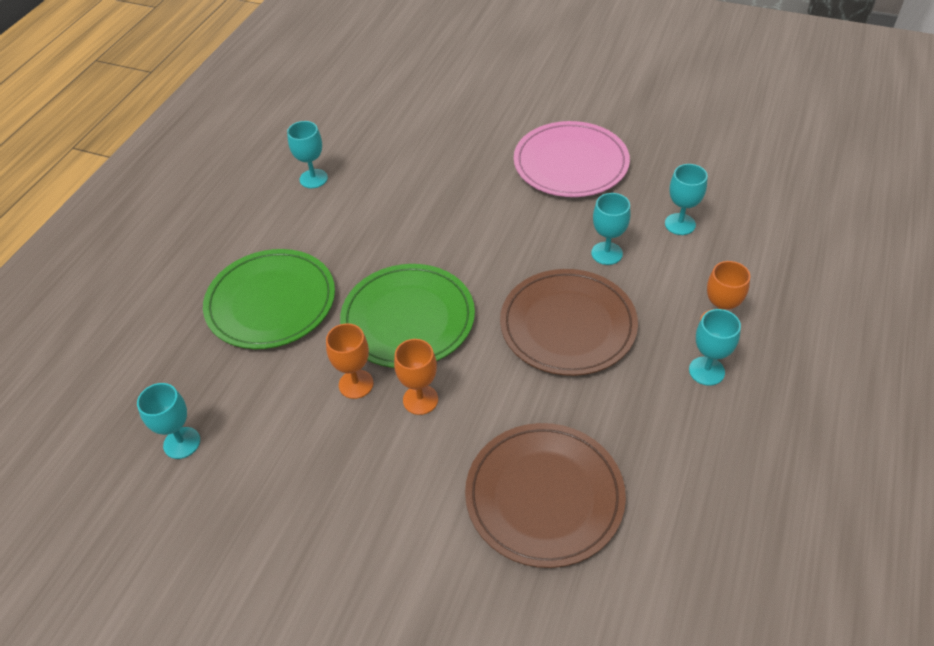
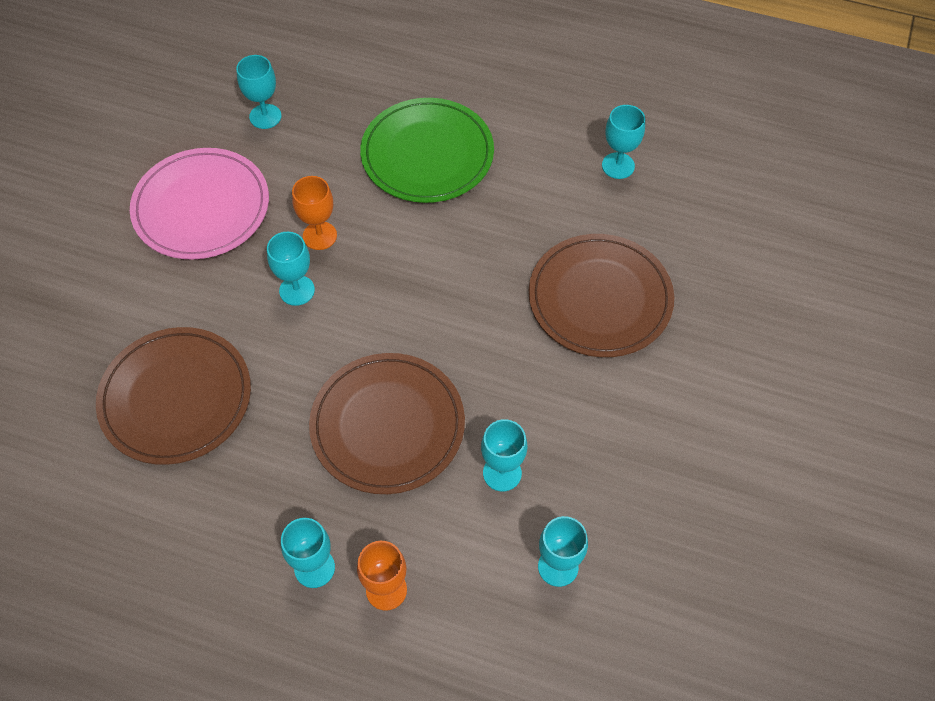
camera: 85 degrees right, 10 degrees up
(408, 319) = (401, 273): green plate -> none
(420, 400) = (297, 290): orange goblet -> turquoise goblet
(446, 194) = (600, 299): none -> brown plate
(570, 163) = (670, 438): pink plate -> pink plate (201, 207)

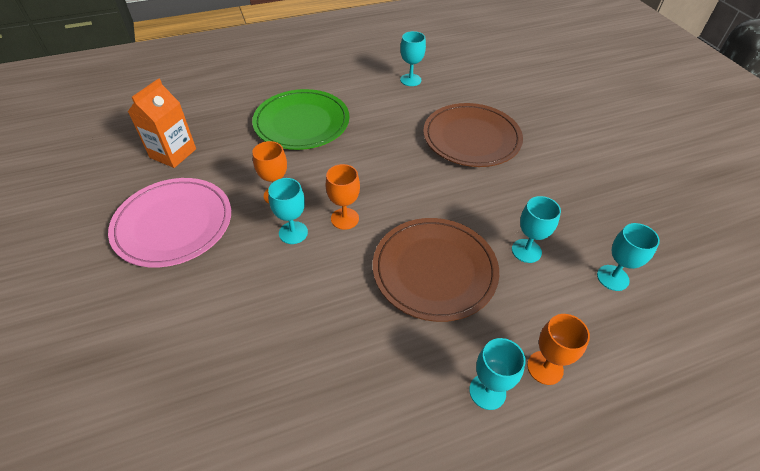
camera: 40 degrees left, 10 degrees down
(176, 398) = (270, 354): brown plate -> none
(265, 116) = (173, 153): turquoise goblet -> orange carton
(359, 308) = (345, 218): none -> orange goblet

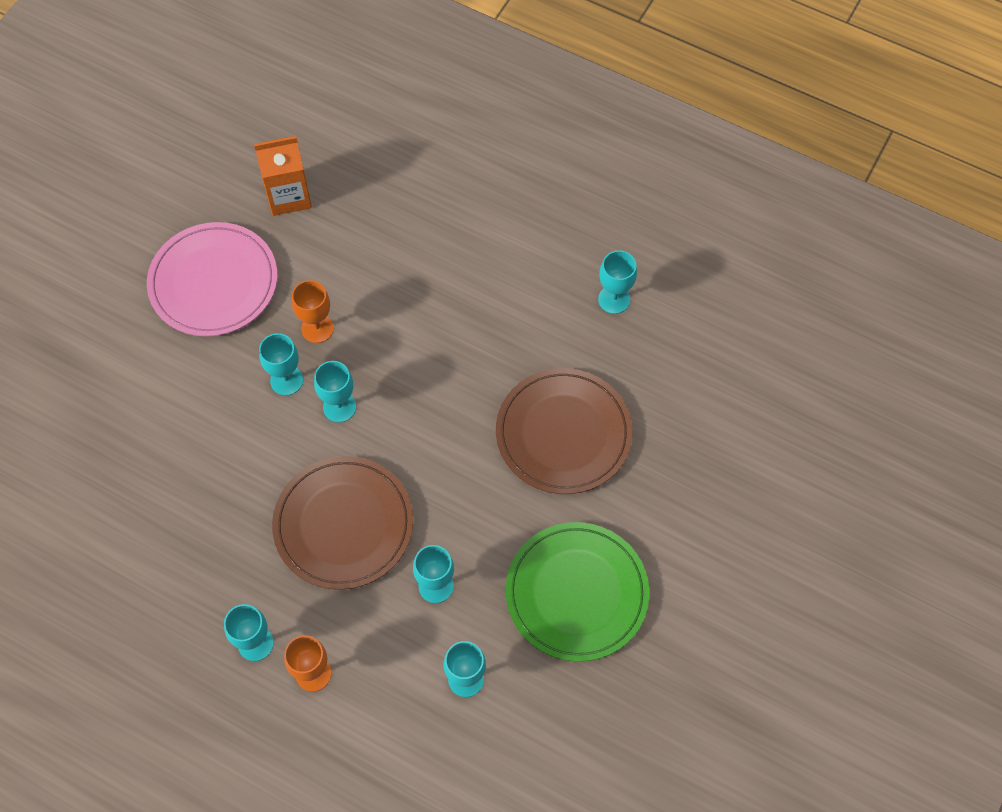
camera: 50 degrees right, 15 degrees up
(302, 123) = (434, 259): green plate -> green plate (576, 593)
(345, 218) = (339, 407): orange goblet -> turquoise goblet

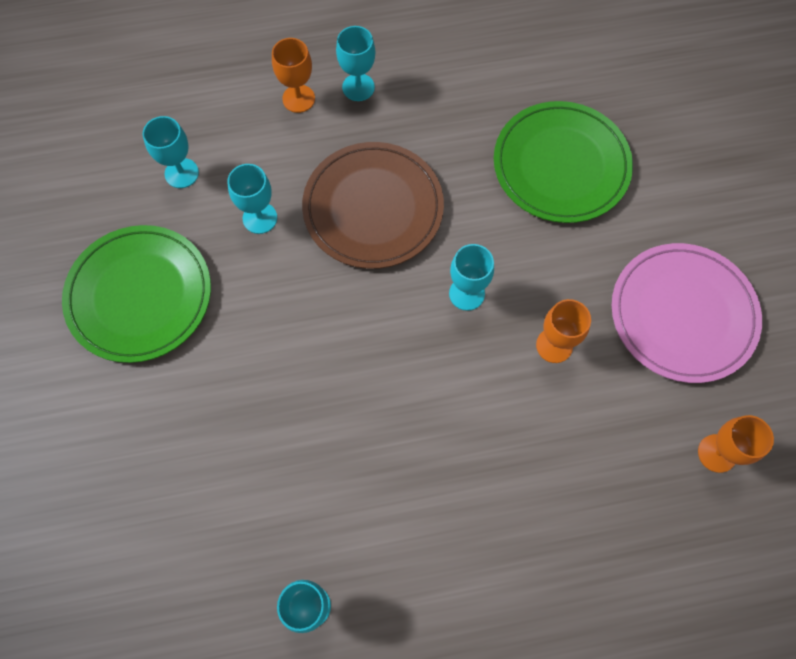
camera: 140 degrees right, 5 degrees up
(174, 446) = (561, 165): none -> green plate
(286, 380) = (532, 281): turquoise goblet -> none
(288, 195) = (717, 453): orange carton -> orange goblet
(563, 433) = (253, 422): brown plate -> none

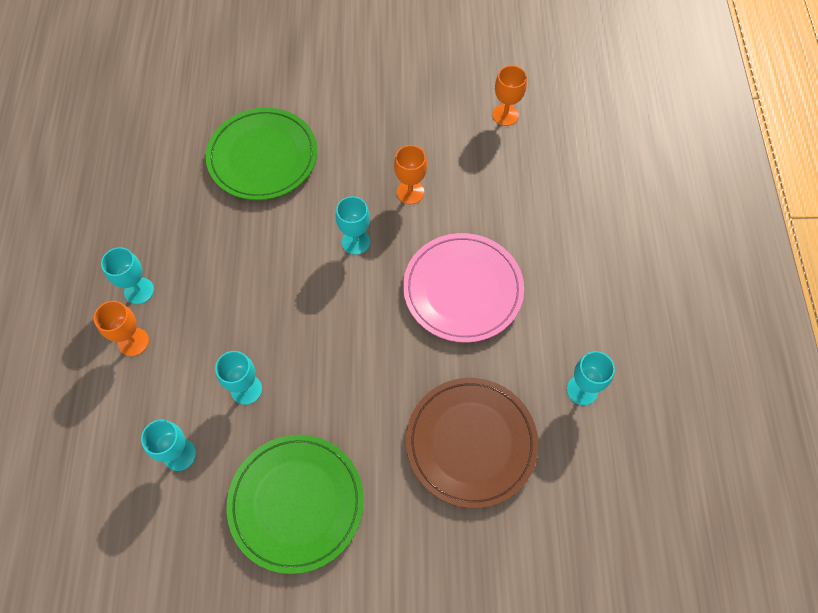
camera: 80 degrees left, 5 degrees down
(373, 208) = (262, 297): brown plate -> brown plate (471, 443)
(683, 314) = (403, 110): pink plate -> pink plate (463, 289)

